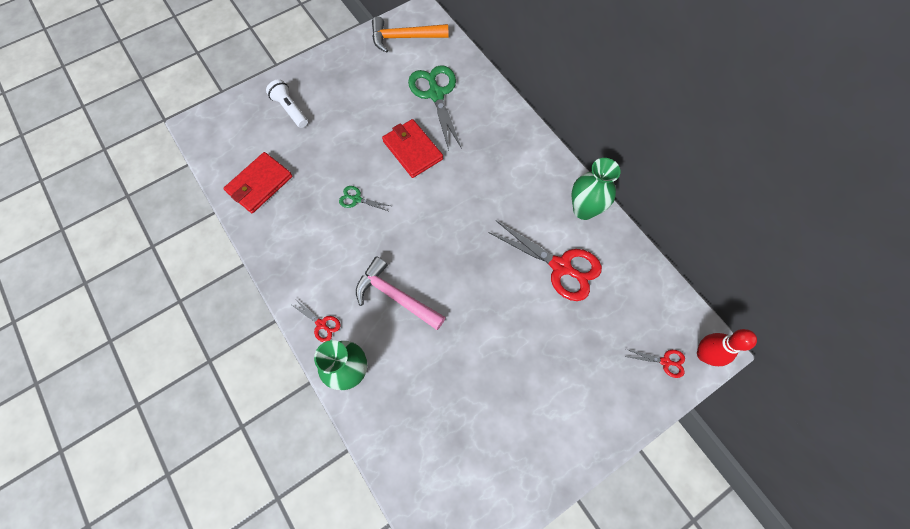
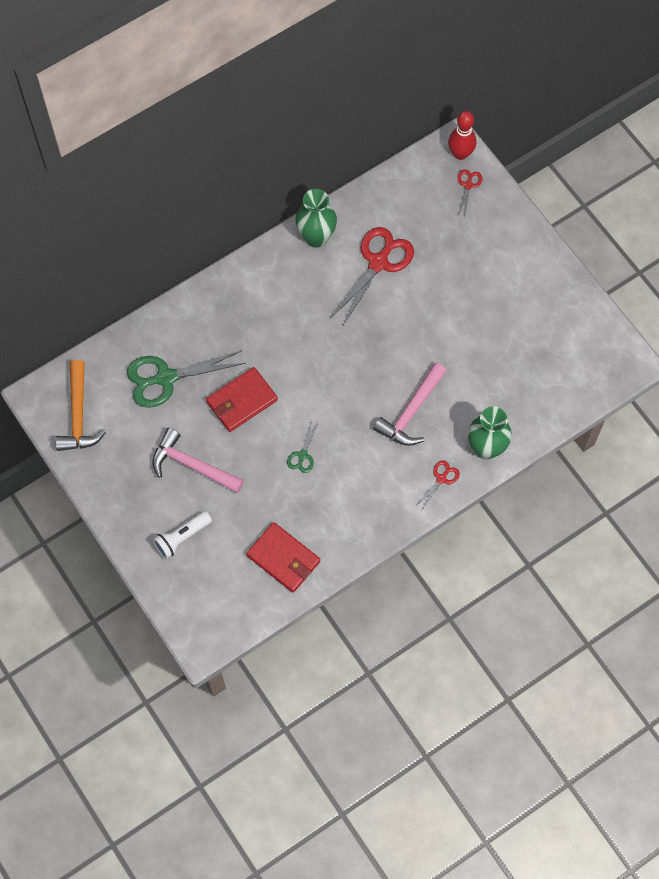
camera: 90 degrees left, 0 degrees up
(354, 115) = (192, 465): none -> pink hammer

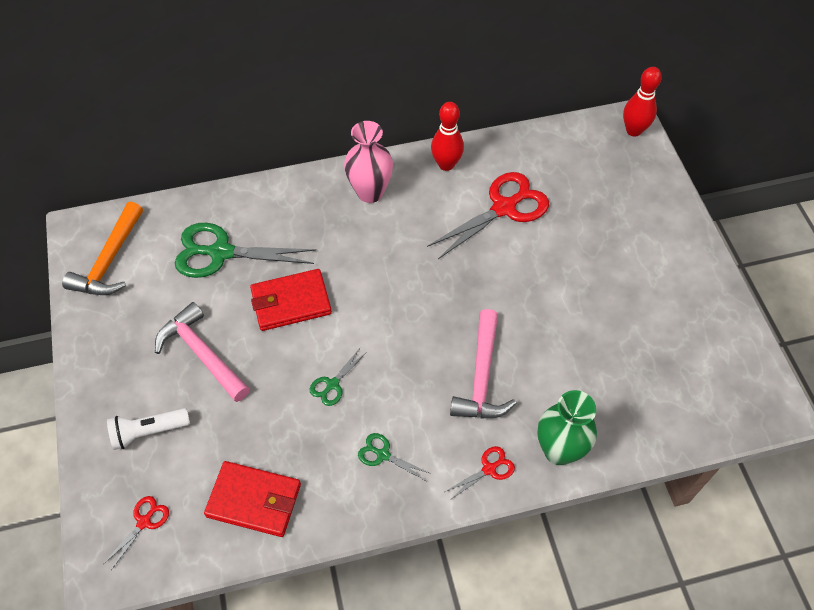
camera: 20 degrees right, 10 degrees down
(263, 284) = (370, 192): none -> pink vase
(283, 558) = (254, 500): red wallet -> red wallet turned 45 degrees counterclockwise
(316, 237) = (446, 164): green vase -> red bowling pin
(361, 494) = (383, 454): none -> green scissors
(411, 411) = (481, 376): pink hammer -> pink hammer turned 45 degrees counterclockwise
(468, 185) = (632, 162): red scissors -> red scissors (144, 522)

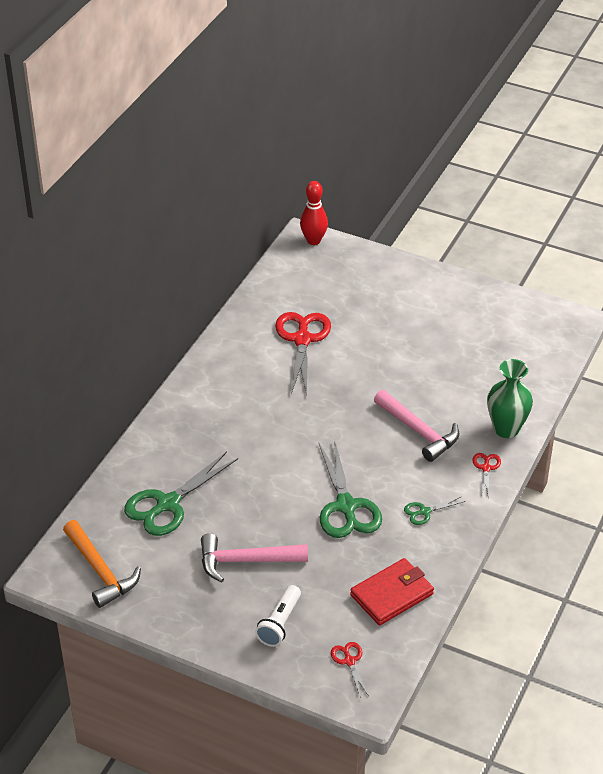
camera: 50 degrees left, 15 degrees down
(291, 302) = (255, 490): red wallet -> none
(332, 384) = (346, 506): green scissors -> green scissors, size x2.12
(370, 192) = (209, 396): pink vase -> none
(446, 164) = (231, 344): red bowling pin -> none

